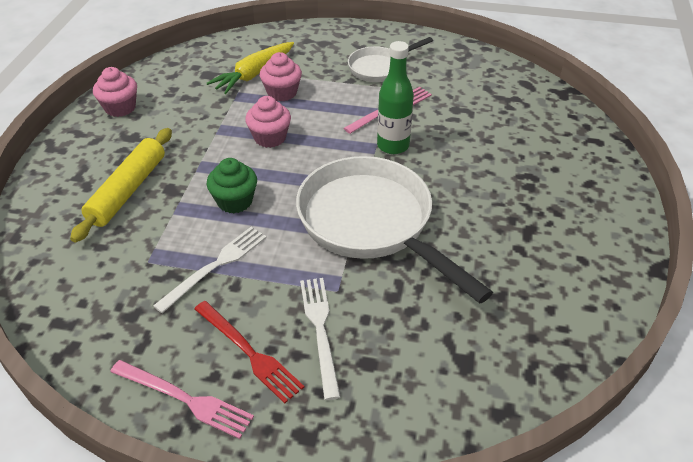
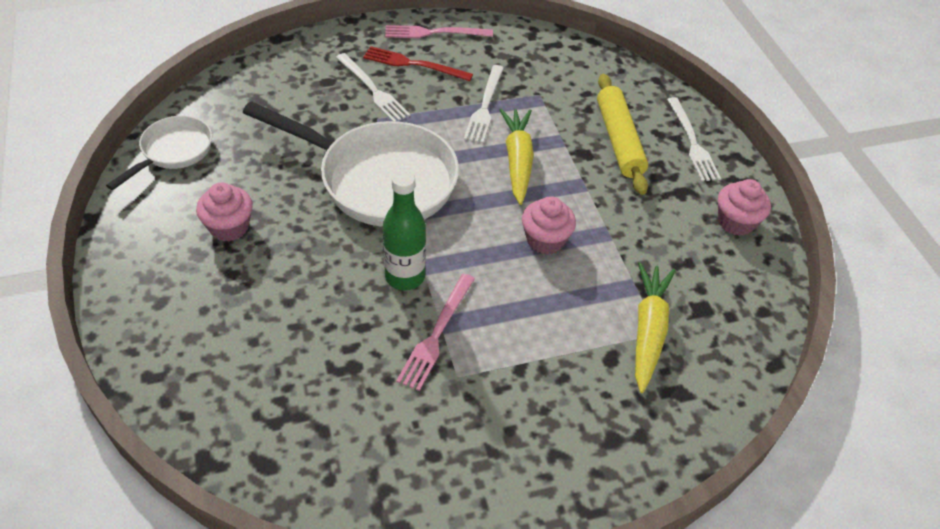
camera: 150 degrees right, 5 degrees up
(70, 169) = (692, 142): none -> white fork
(235, 201) = (517, 161): green cupcake -> yellow carrot
(282, 93) = (587, 311): pink cupcake -> pink cupcake (229, 227)
(379, 68) = (495, 413): white pan -> white pan (173, 152)

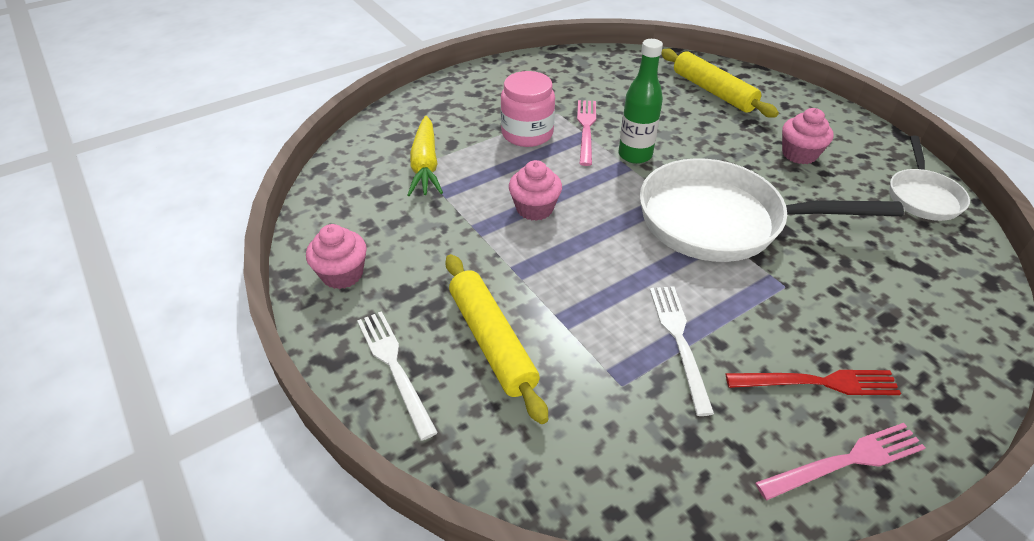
camera: 165 degrees right, 5 degrees down
(225, 355) = (713, 91): none -> yellow rolling pin
(373, 90) = (826, 323): white fork -> none
(513, 347) = (527, 133): none -> pink jar
(517, 161) = (600, 279): yellow carrot -> none

